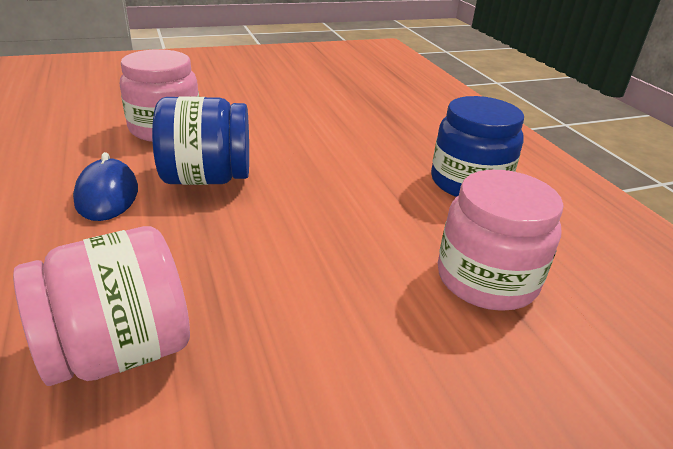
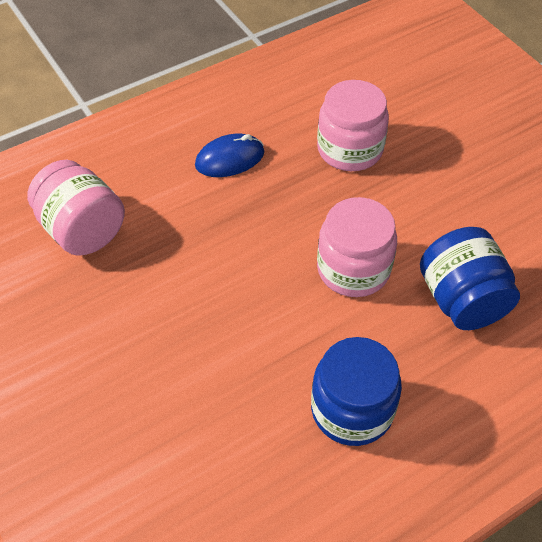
camera: 80 degrees right, 20 degrees up
(206, 178) = (276, 206): blue jar -> blue jar (461, 300)
(486, 279) = (194, 423): pink jar -> pink jar (353, 269)

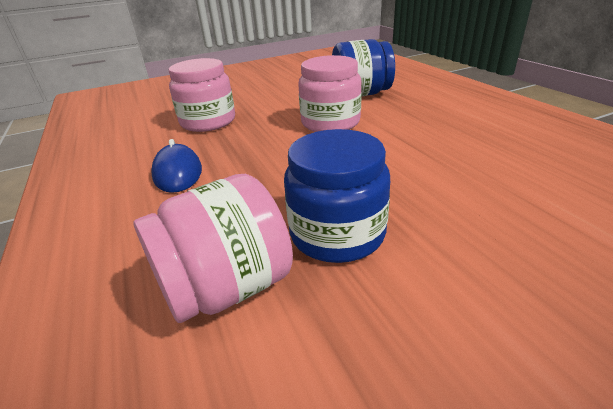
camera: 80 degrees left, 20 degrees down
(352, 409) = (459, 125): blue jar -> blue jar (337, 233)

